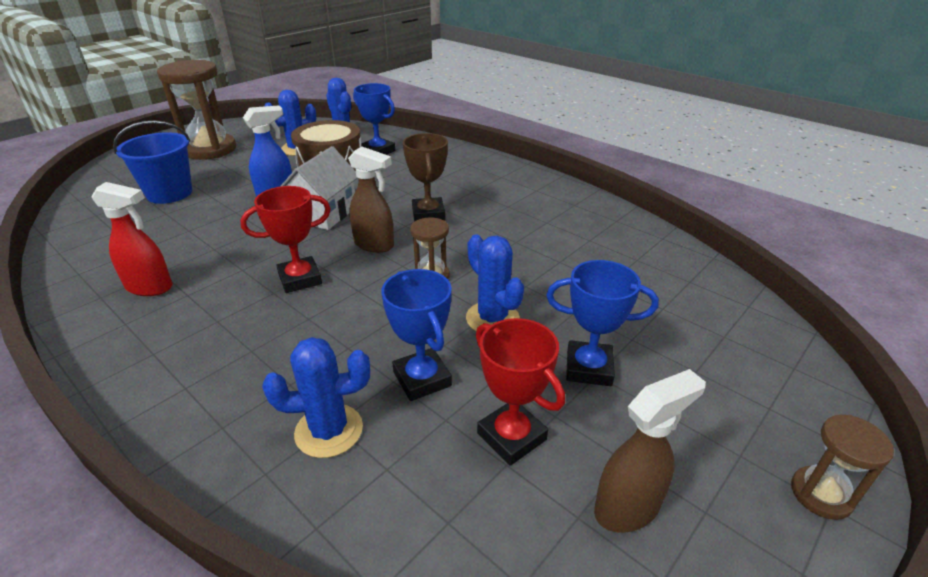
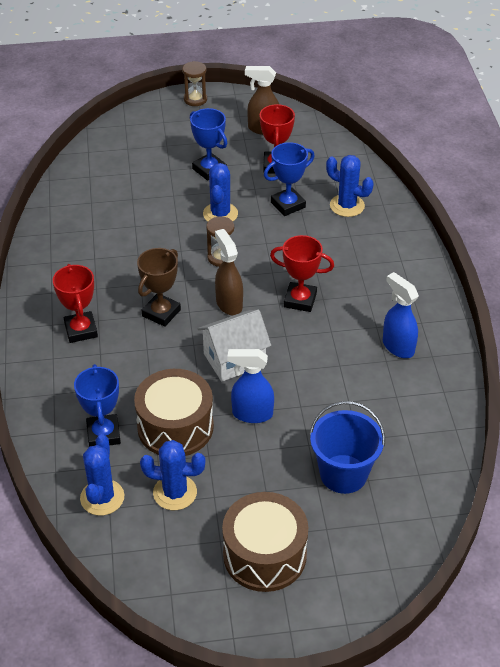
camera: 140 degrees left, 10 degrees up
(150, 287) = (397, 346): red spray bottle -> blue spray bottle
(210, 150) = (264, 555): brown hourglass -> brown drum
(422, 379) = (288, 205): blue trophy -> blue trophy turned 45 degrees clockwise
(475, 182) = (81, 330): none -> red trophy

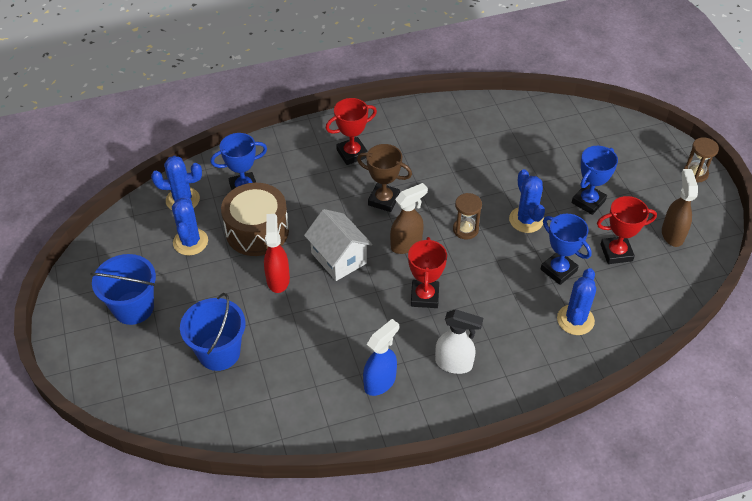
camera: 80 degrees right, 5 degrees up
(220, 214) = (526, 220): blue cactus -> blue cactus turned 75 degrees clockwise
(251, 414) = (278, 279): blue spray bottle -> red spray bottle
(264, 555) = (133, 308): brown drum -> blue bucket
(383, 291) = (454, 364): none -> white spray bottle

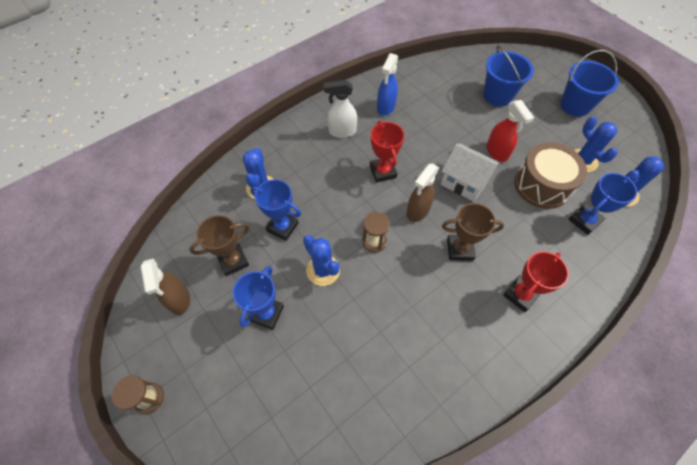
camera: 160 degrees right, 10 degrees up
(616, 253) = (233, 261): red trophy -> brown trophy

